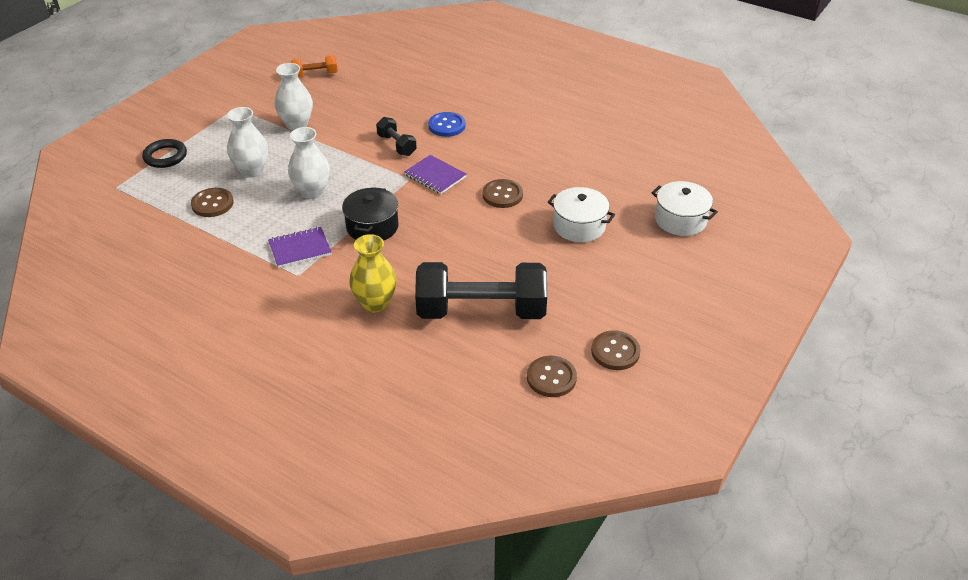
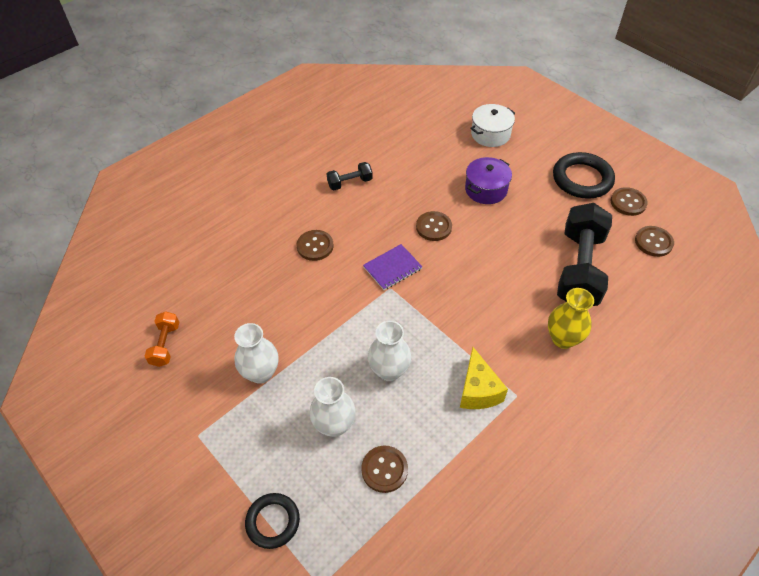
camera: 75 degrees left, 10 degrees up
(300, 248) = (478, 390): purple notebook -> yellow cheese
(372, 227) = (457, 327): black pot -> none
(397, 145) = (333, 289): black dumbbell -> black dumbbell (350, 183)
(447, 126) = (315, 246): blue button -> brown button
(579, 226) = (486, 189): white pot -> purple pot
(639, 306) = (582, 179): none -> black ring

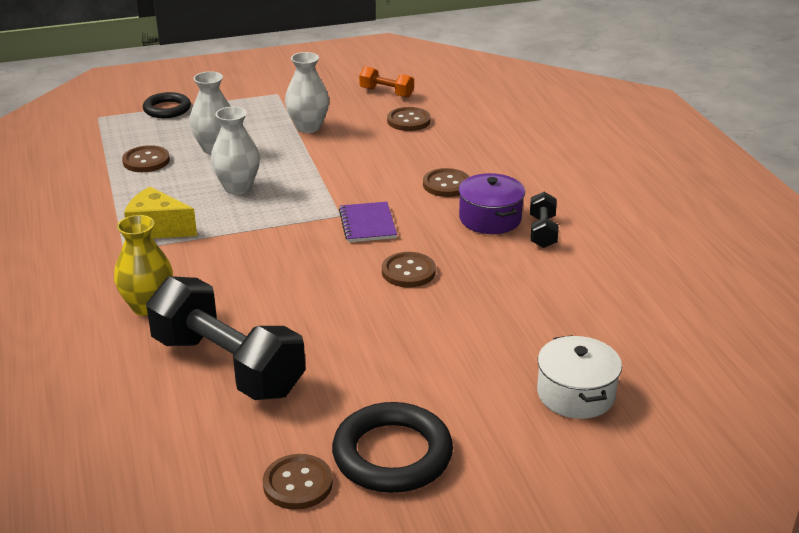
camera: 115 degrees right, 20 degrees down
(486, 189) = (445, 340): purple pot -> purple pot (490, 218)
(653, 242) = (197, 467): brown button -> brown button (408, 121)

